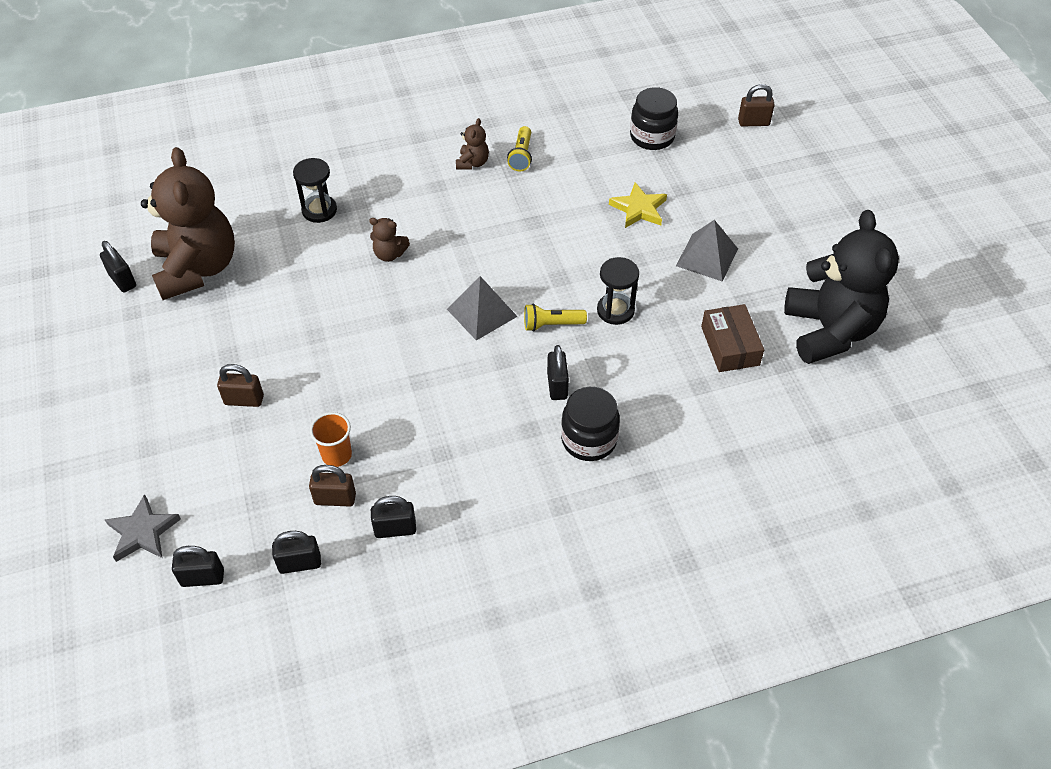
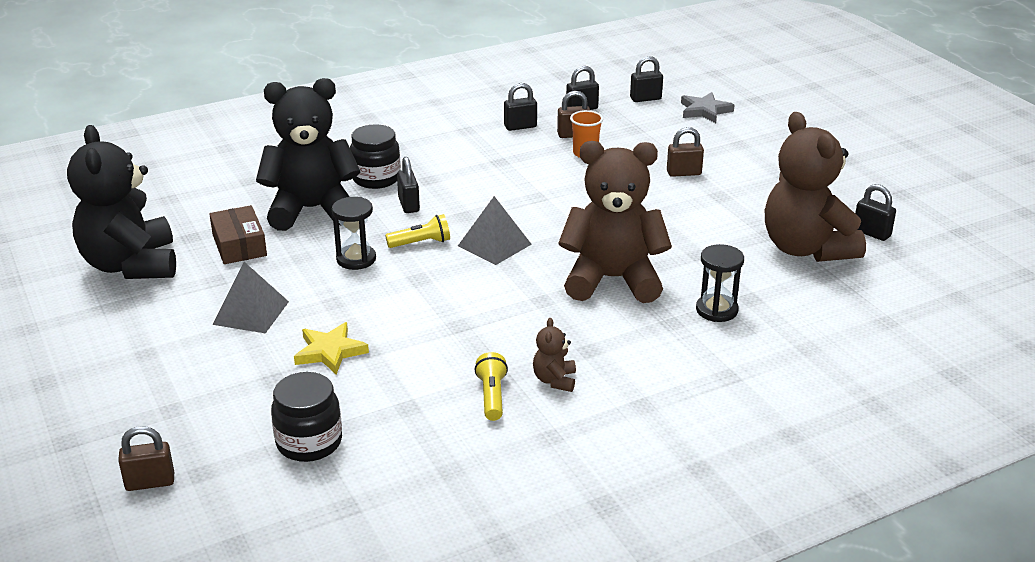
camera: 170 degrees right, 20 degrees down
(389, 254) = (612, 280): brown teddy bear -> brown teddy bear, size x2.45
(660, 392) = (312, 210): none -> black teddy bear

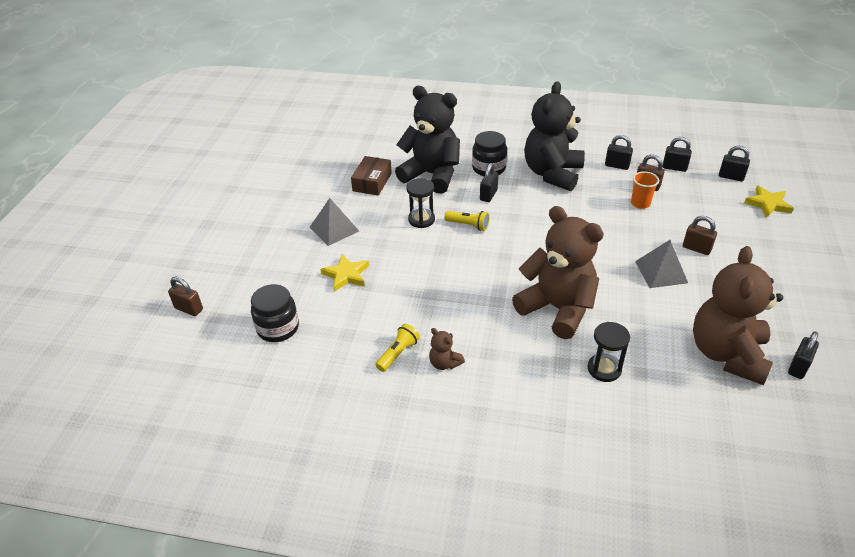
camera: 40 degrees right, 10 degrees up
(131, 265) = (310, 171): black teddy bear -> black teddy bear (552, 174)
(494, 245) = (509, 246): grey pyramid -> grey pyramid (661, 272)
(554, 380) = (444, 363): brown teddy bear -> brown teddy bear turned 90 degrees counterclockwise
(705, 111) = (768, 204): grey star -> yellow star
(871, 233) = (798, 367): black padlock -> black padlock turned 45 degrees clockwise

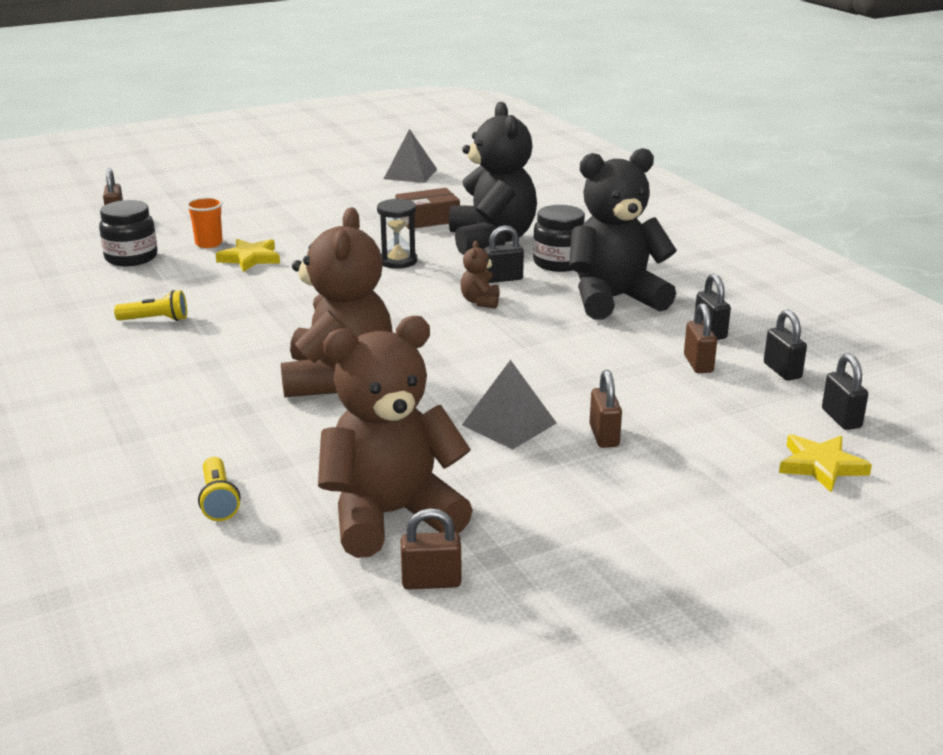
camera: 50 degrees right, 15 degrees down
(334, 229) = (318, 229): grey pyramid -> grey pyramid (410, 174)
(444, 363) = (166, 346): brown teddy bear -> brown teddy bear (480, 301)
(468, 225) = (425, 286): yellow flashlight -> yellow flashlight (218, 500)
(604, 369) = (258, 437): black hourglass -> none
(640, 203) = (646, 370): orange cup -> orange cup (209, 243)
(798, 367) = (431, 582): black padlock -> brown padlock

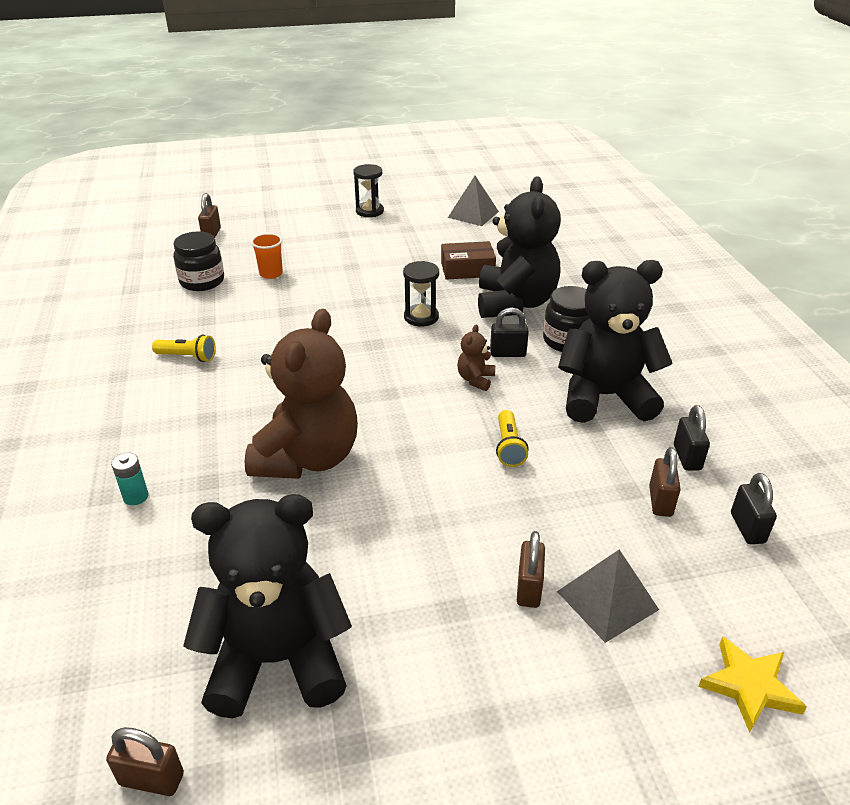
camera: 15 degrees right, 10 degrees up
(169, 430) = (136, 496): none -> turquoise battery
(218, 500) = (134, 601): yellow flashlight -> yellow flashlight (509, 447)
(250, 258) = (296, 296): yellow star -> none
(292, 181) = (369, 211): none -> black hourglass
(391, 516) = (277, 660): brown teddy bear -> black teddy bear
(431, 582) = (276, 771): brown padlock -> brown padlock (152, 779)
(509, 424) = (441, 551): grey pyramid -> grey pyramid (607, 600)
(841, 418) = (793, 614): black padlock -> none

